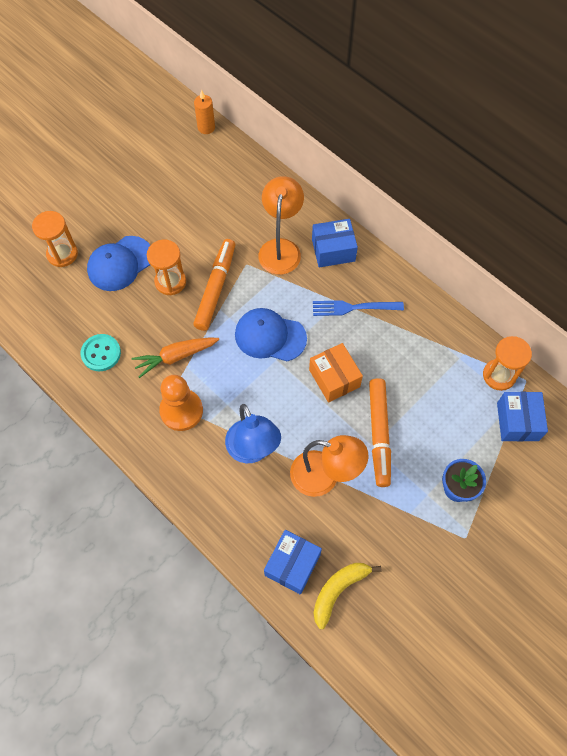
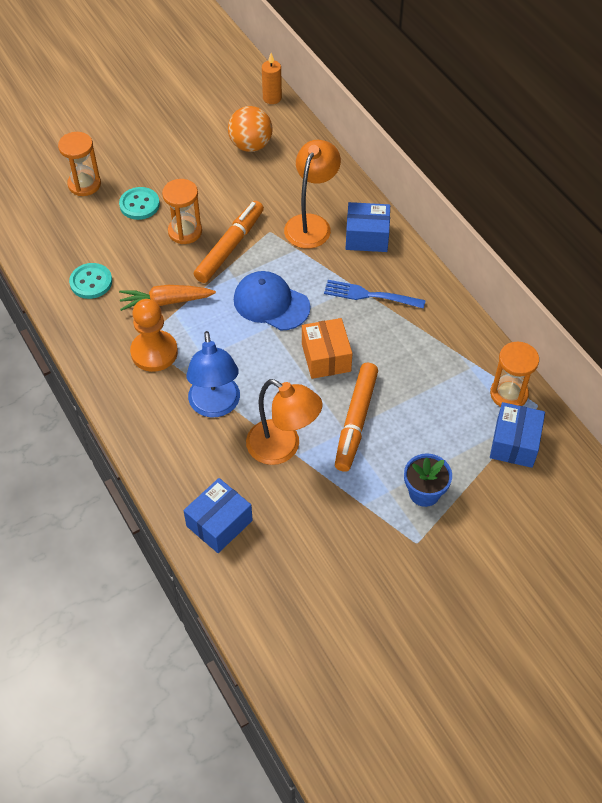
camera: 15 degrees right, 10 degrees down
(120, 263) = (139, 204): blue cap -> turquoise button
(202, 180) = (251, 145): none -> orange ball
(338, 590) = (259, 560): yellow banana -> none

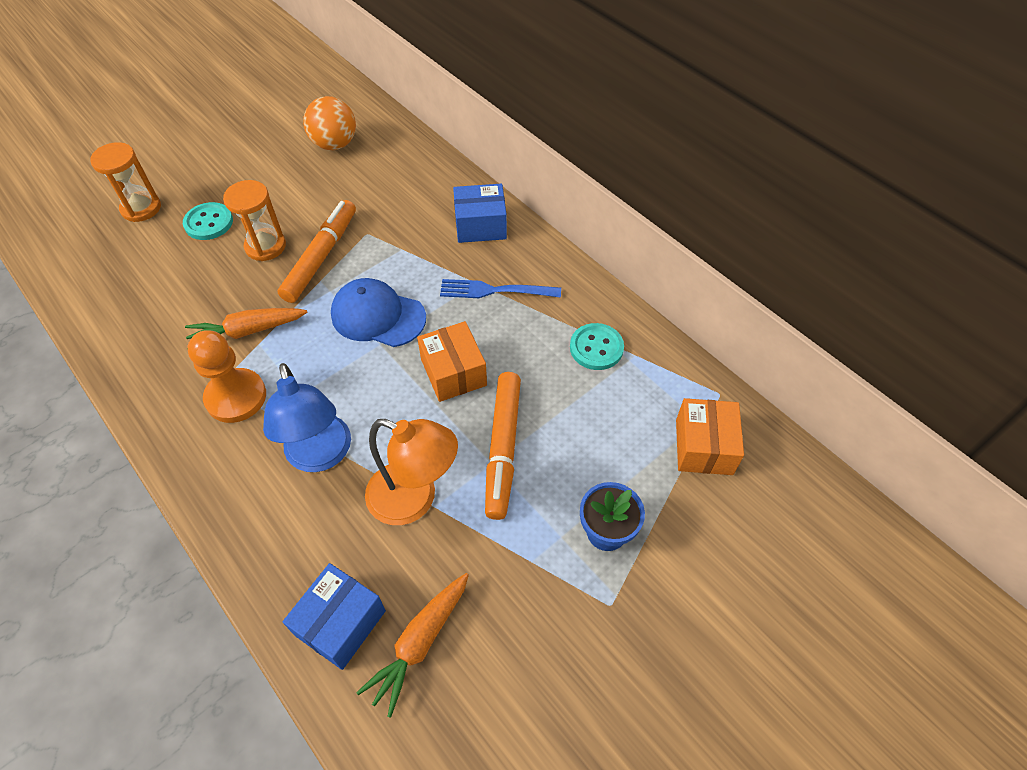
camera: 10 degrees left, 0 degrees up
(91, 282) = (151, 320): turquoise button -> turquoise button (596, 348)
(272, 98) = (353, 94): orange candle -> none
(274, 545) = (420, 642): none -> orange carrot
(311, 224) = (414, 219): orange lamp -> none
(509, 394) = (682, 385): orange hourglass -> none
(514, 443) = (704, 447): blue box -> orange box

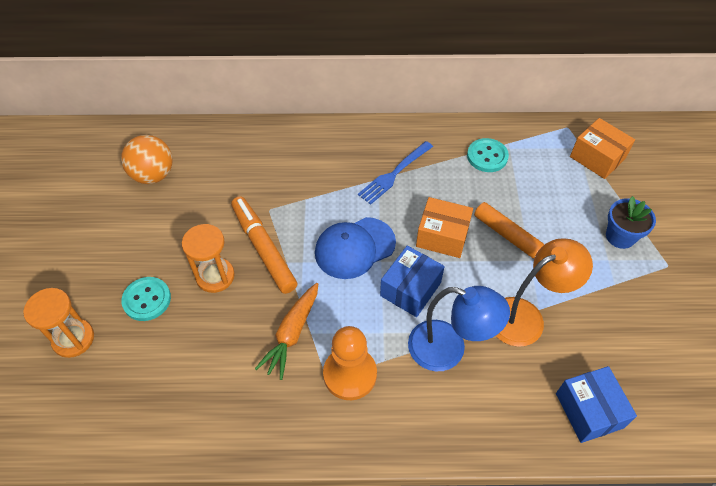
camera: 50 degrees left, 0 degrees up
(420, 642) = (631, 374): orange carrot -> none
(480, 225) = (329, 146): blue box -> blue box (410, 289)

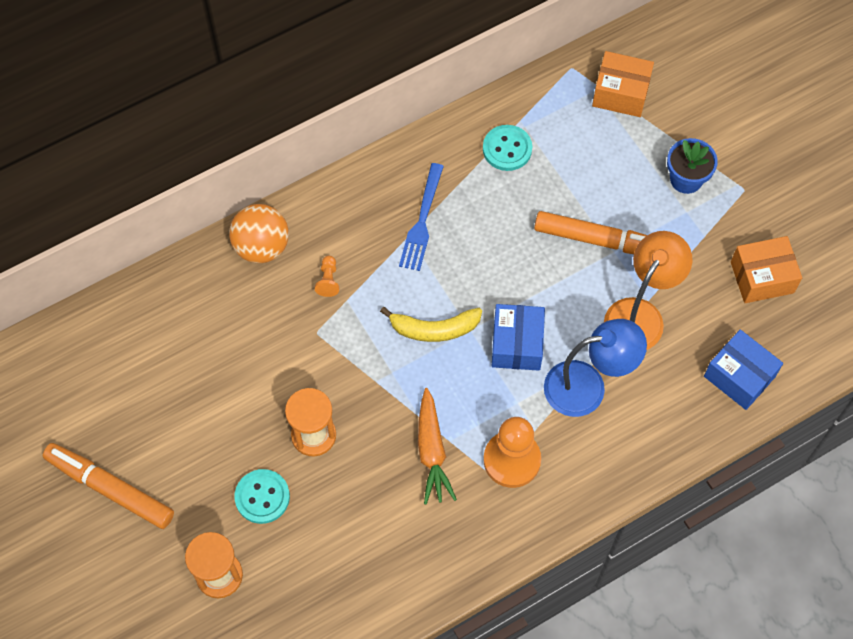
camera: 30 degrees left, 10 degrees up
(153, 175) = (157, 358): orange ball -> orange ball (262, 246)
(264, 248) = (342, 379): orange marker -> orange marker (110, 488)
(302, 181) = (328, 280): none -> orange pawn
(354, 248) = (434, 329): blue cap -> yellow banana
(442, 236) = (514, 269): orange box -> orange box (762, 277)

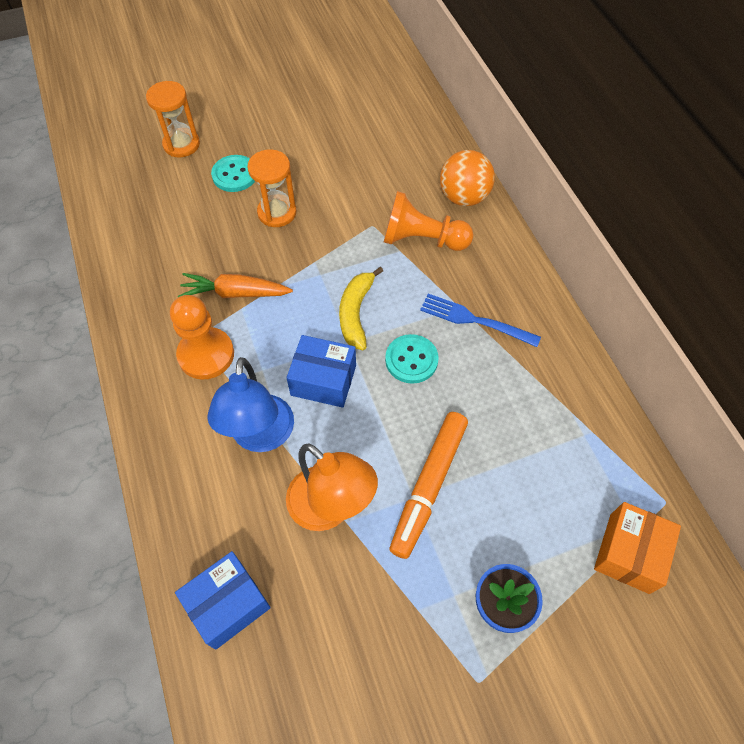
camera: 100 degrees right, 5 degrees down
(110, 488) = (272, 92): orange marker -> none
(328, 280) = (422, 239): orange pawn -> orange pawn, size x2.24
(507, 149) = (555, 412): turquoise button -> turquoise button (411, 360)
(762, 277) = (349, 670): orange box -> none

